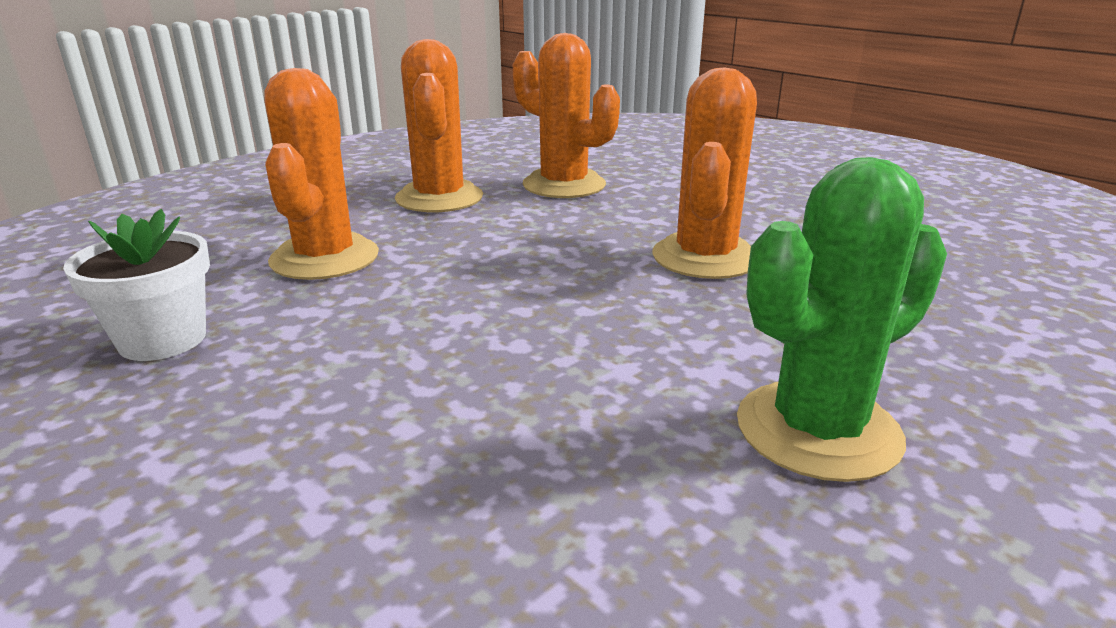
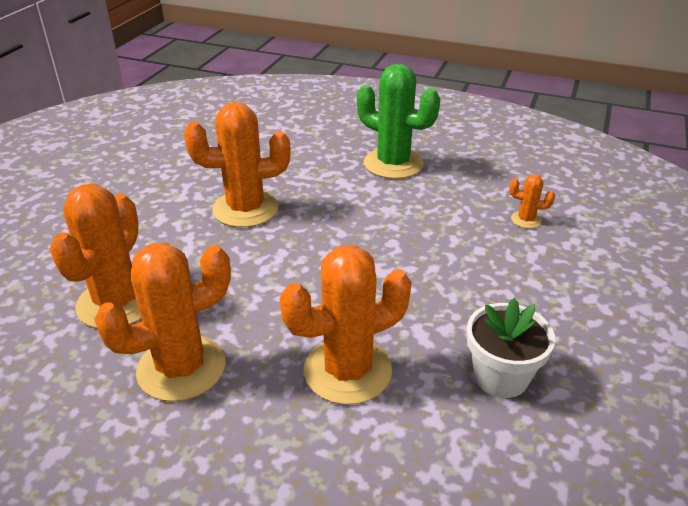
camera: 115 degrees left, 10 degrees up
(430, 553) = (526, 220): none -> orange cactus

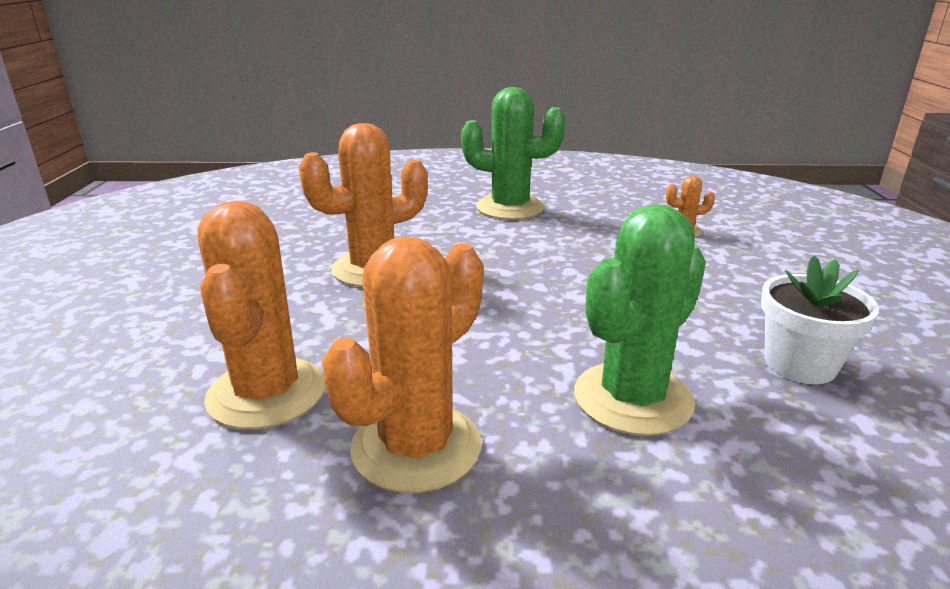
camera: 20 degrees left, 10 degrees down
(347, 371) = (633, 398): orange cactus -> green cactus

